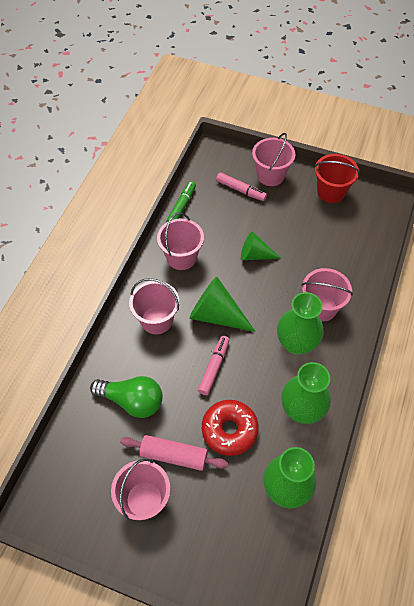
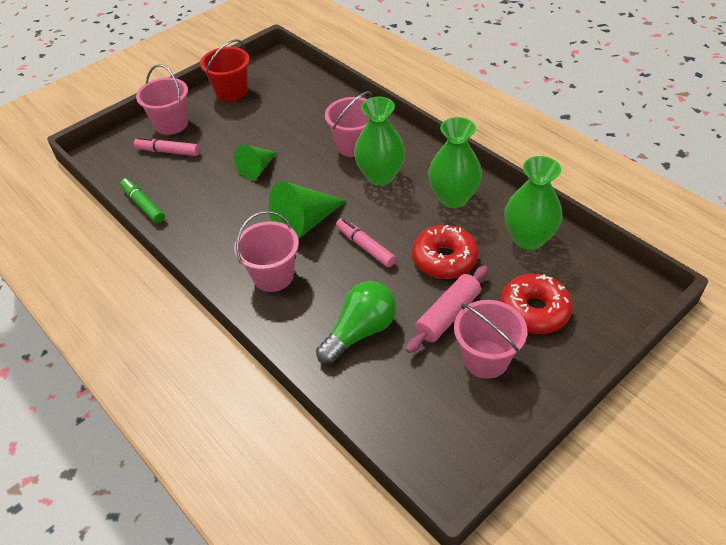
camera: 60 degrees left, 10 degrees down
(181, 257) = (210, 227): pink bucket -> none
(208, 520) = (534, 311): none -> red donut
(241, 190) = (168, 151): pink marker -> pink marker turned 135 degrees counterclockwise

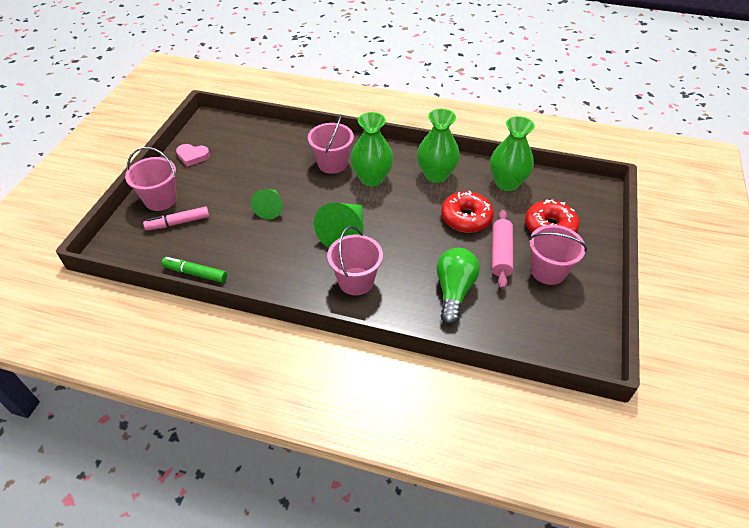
camera: 35 degrees left, 0 degrees up
(231, 92) = (192, 156): red bucket -> pink heart
(365, 247) = (405, 232): pink marker -> none

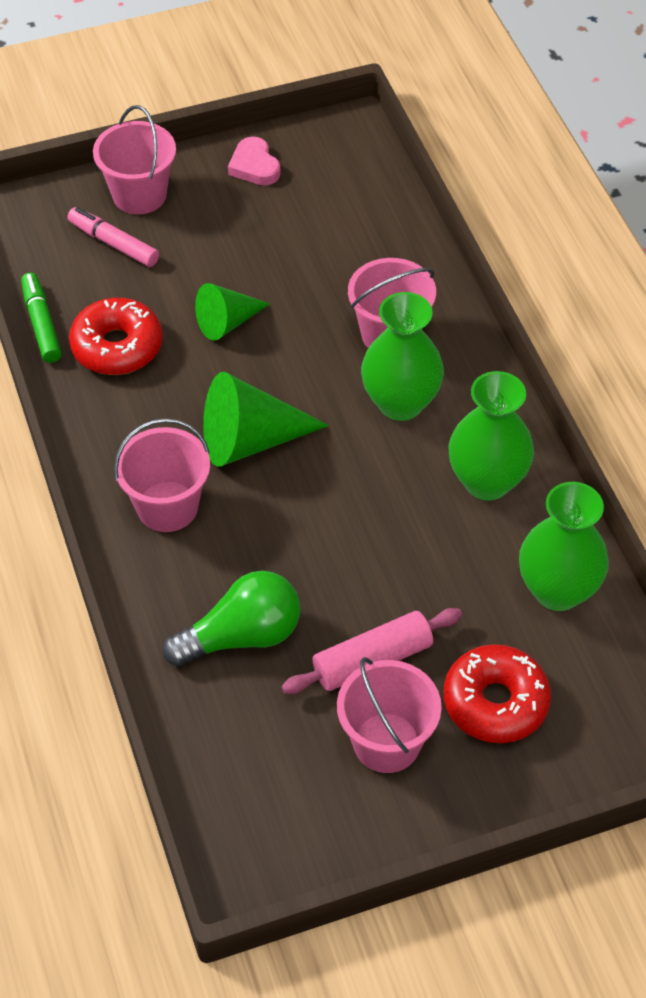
camera: 55 degrees right, 5 degrees up
(466, 218) = (416, 574): red donut -> red donut (117, 347)

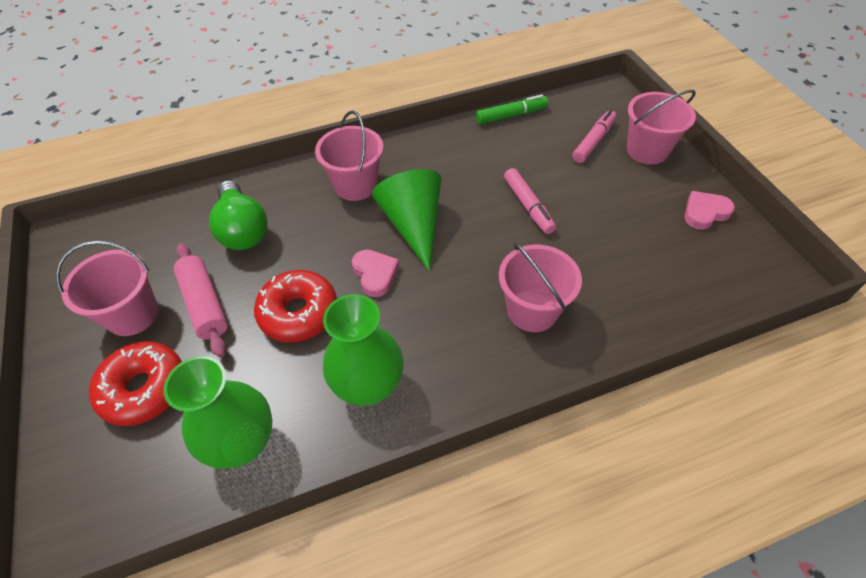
camera: 90 degrees right, 0 degrees up
(117, 347) = (496, 151): red donut -> red donut (299, 313)
(227, 322) = (528, 206): green cone -> pink marker
(331, 480) = (375, 274): none -> pink heart
(400, 403) = (455, 319): green vase -> none

